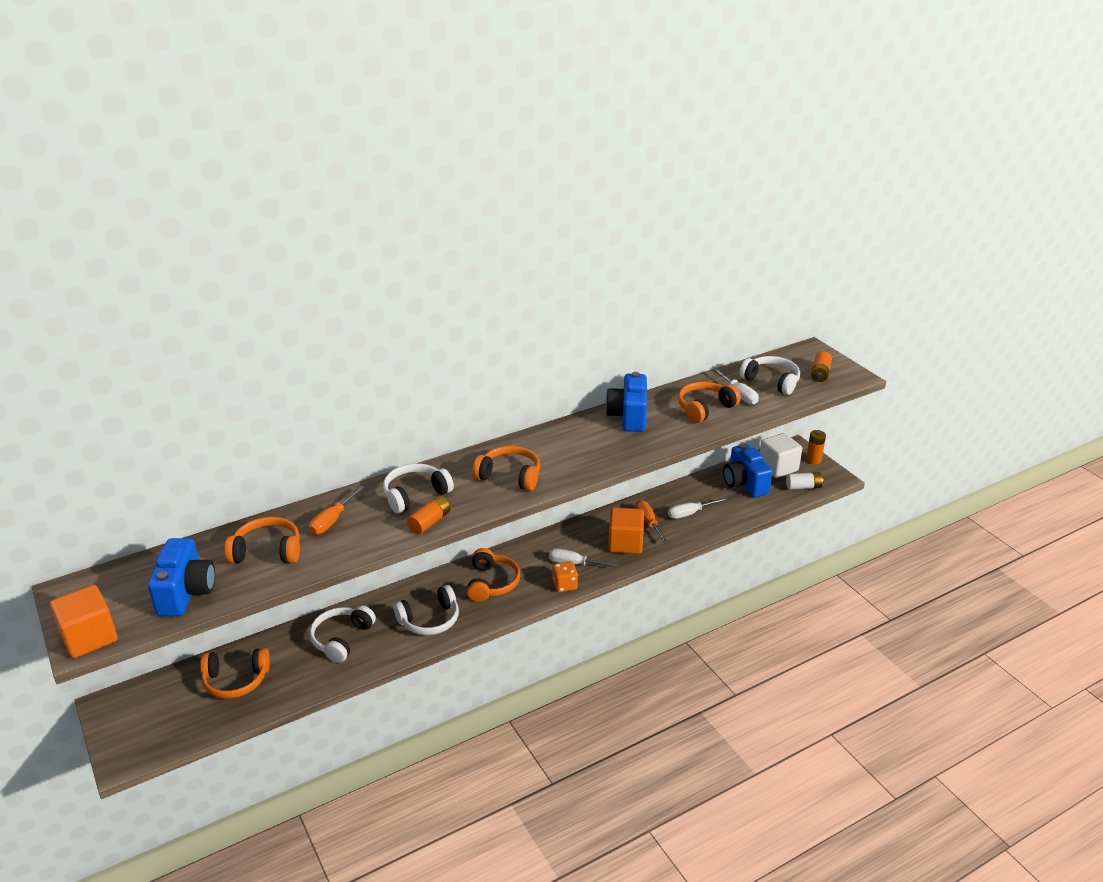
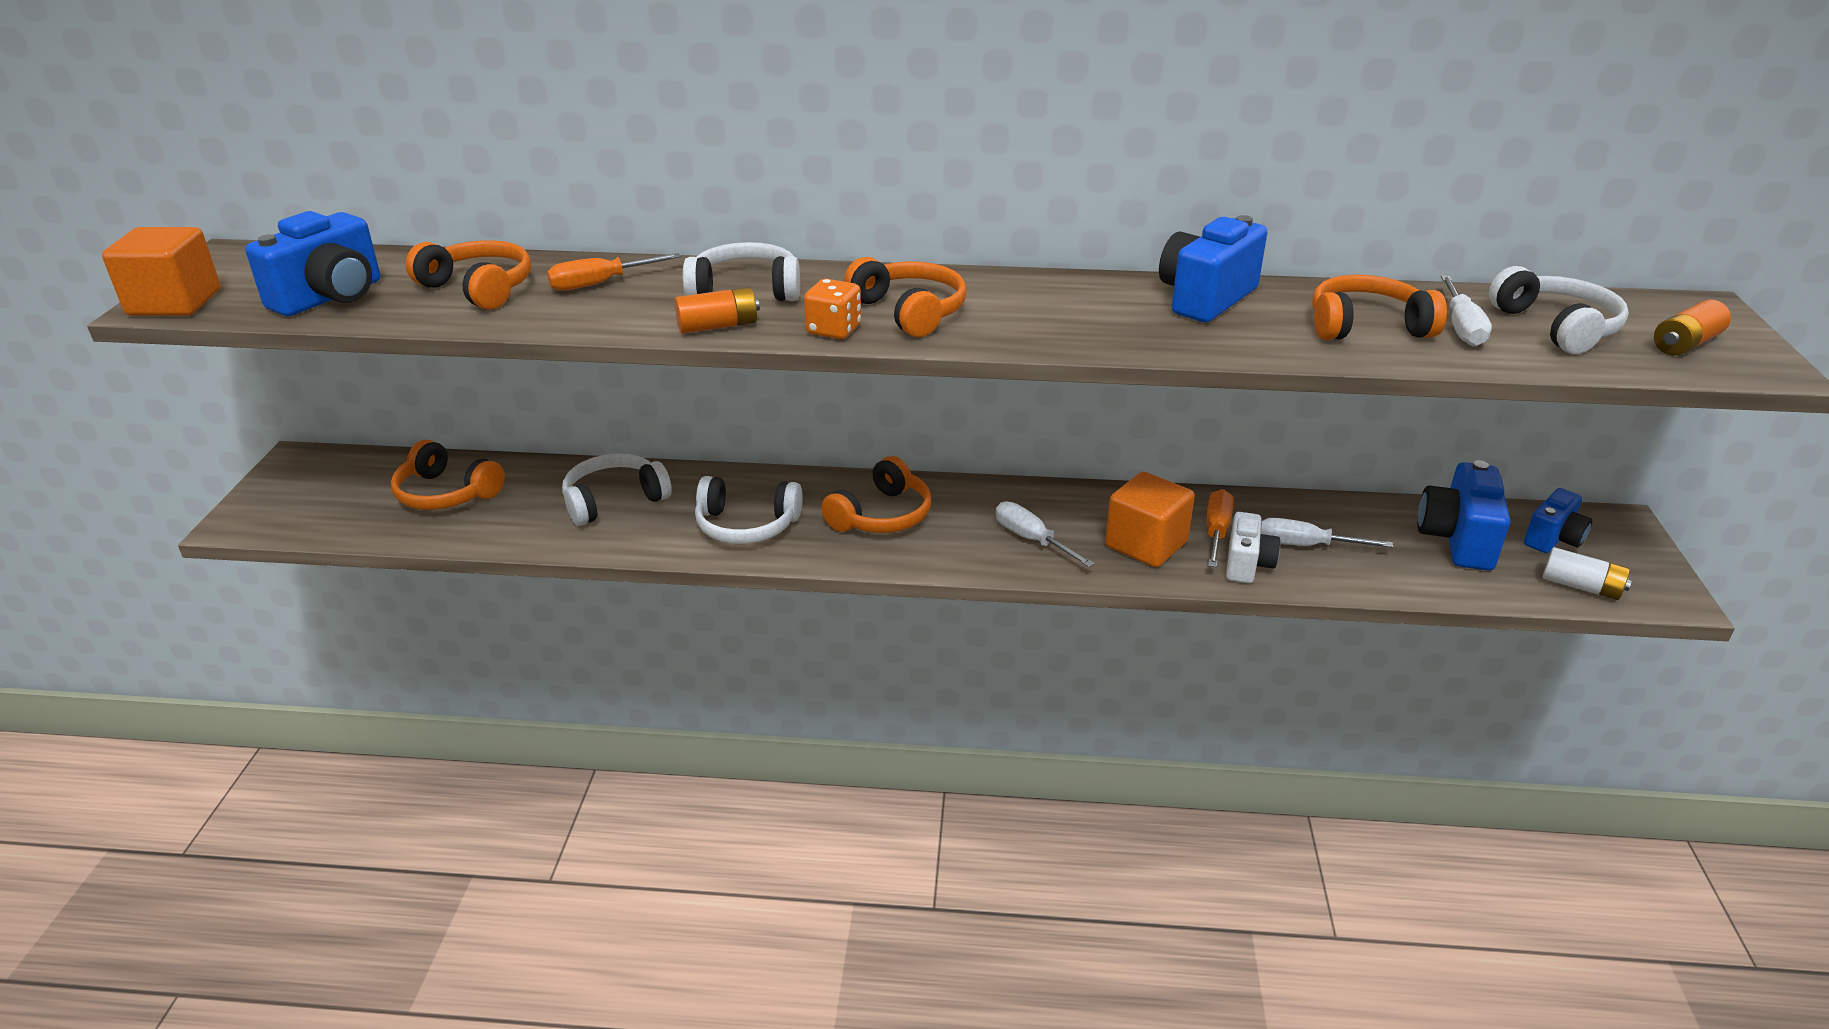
camera: 35 degrees right, 0 degrees up
(564, 585) = (986, 561): orange dice -> orange dice (834, 330)
(675, 534) = (1247, 565): none -> white camera
(778, 467) = (1553, 539): white cube -> blue camera
(813, 460) = (1643, 553): orange battery -> none

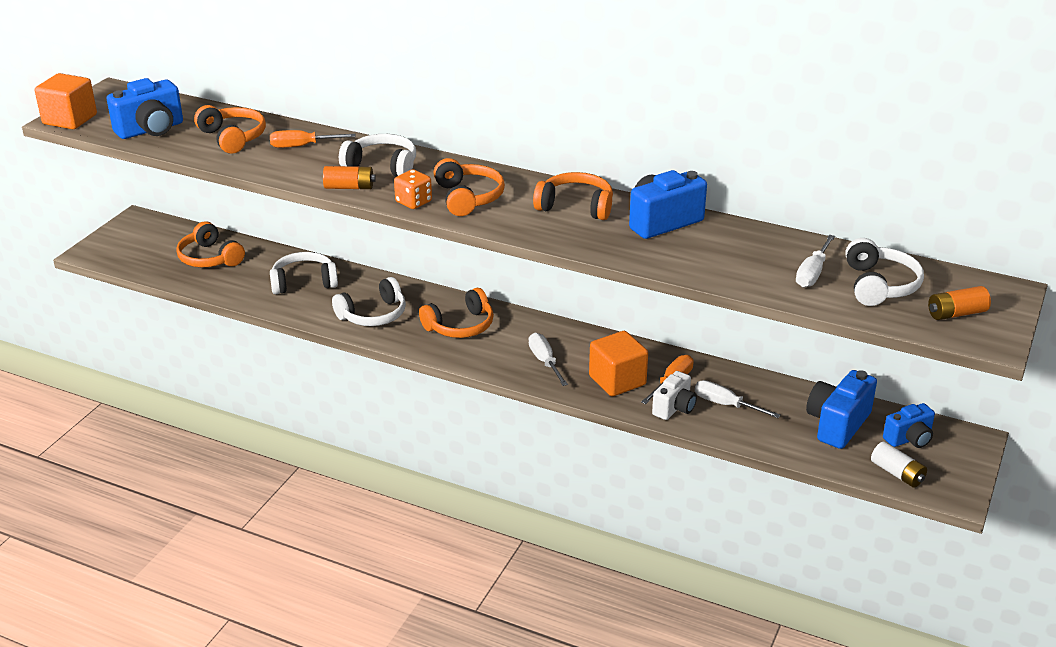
camera: 20 degrees right, 0 degrees up
(746, 525) = (373, 315): white headphones -> white headphones turned 60 degrees counterclockwise
(1366, 326) = (748, 260): orange headphones -> orange headphones (576, 206)

